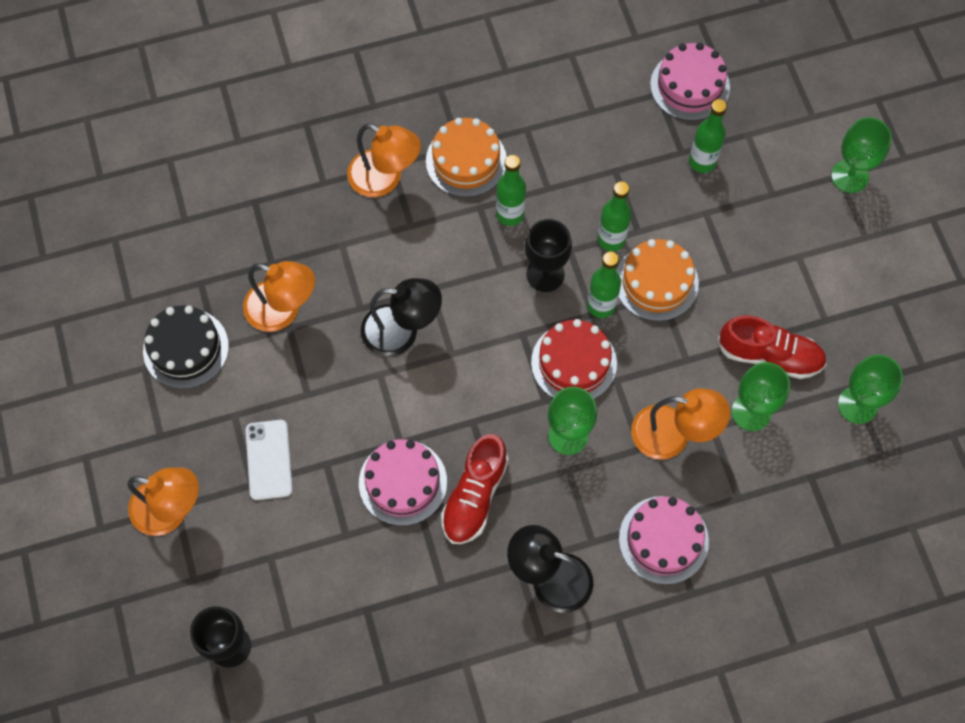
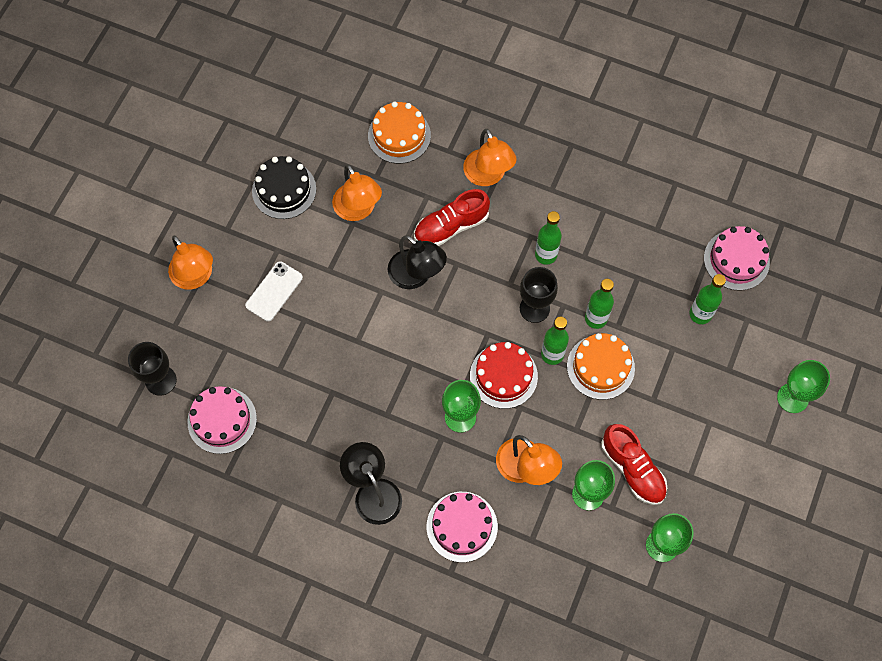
camera: 40 degrees right, 0 degrees up
(403, 482) = (338, 366): pink cake -> pink cake (222, 420)
(466, 161) = (548, 201): orange cake -> orange cake (399, 135)
(474, 496) = (372, 408): red shoe -> red shoe (451, 226)

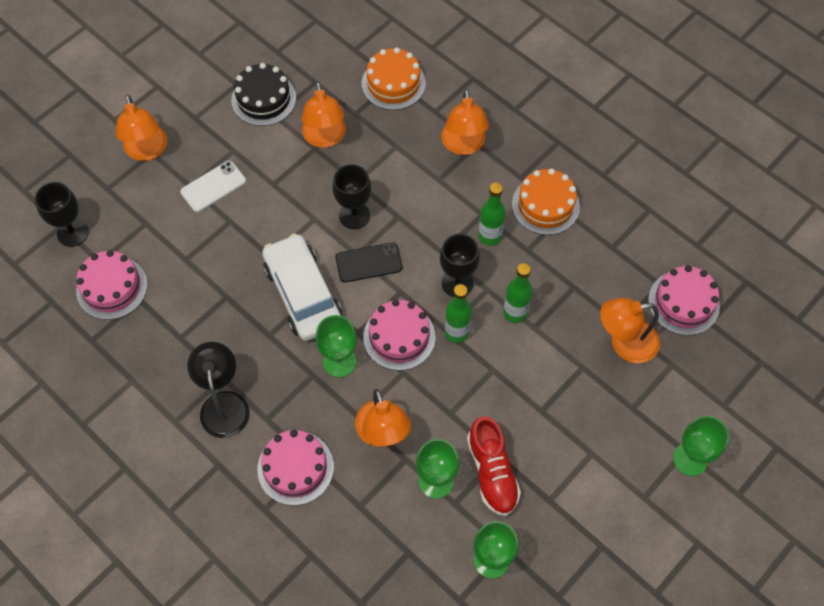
camera: 20 degrees right, 5 degrees down
(401, 366) = (303, 294): none -> white car
(416, 276) = (354, 215): black lamp -> black goblet
(448, 316) = (368, 262): none -> black phone
(451, 226) = (407, 180): red shoe -> none
(503, 376) = (399, 337): red cake -> pink cake
(600, 367) = (500, 361): orange cake -> orange cake (545, 205)
(700, 314) = (624, 343): green bottle -> orange lamp

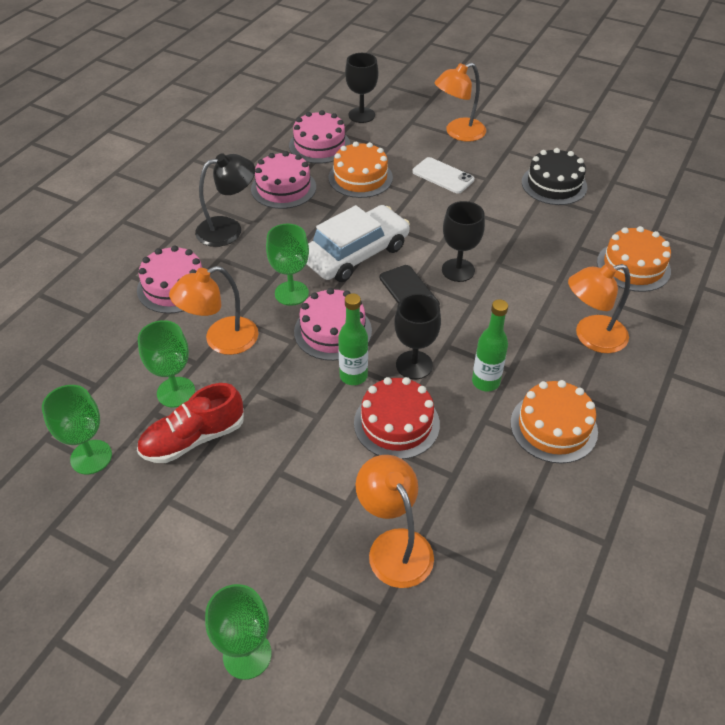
camera: 75 degrees right, 15 degrees down
(186, 261) = (360, 177): none -> orange cake
(325, 138) = (535, 232): orange lamp -> none
(515, 312) = (396, 423): green bottle -> red cake
(683, 303) = (481, 610): pink cake -> pink cake (283, 188)

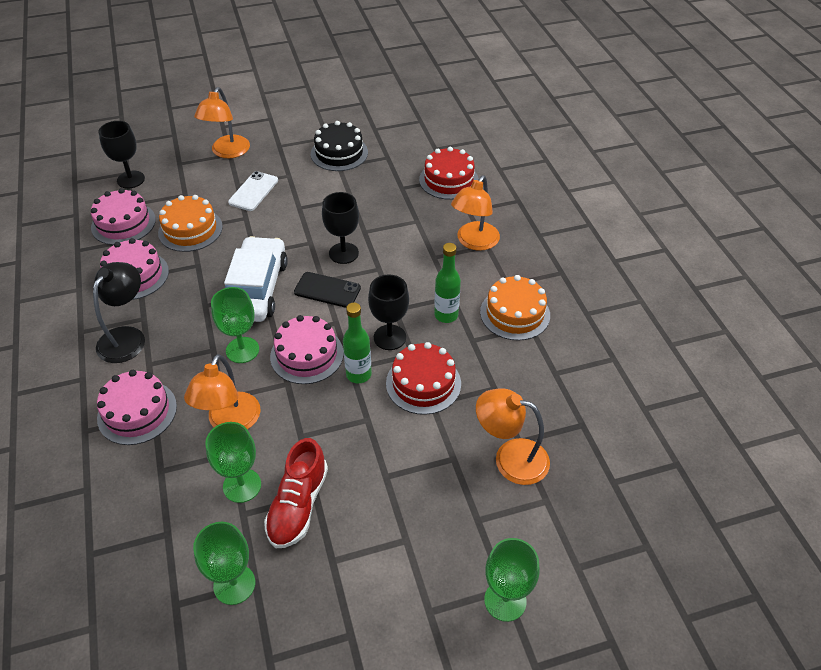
camera: 45 degrees left, 0 degrees up
(443, 176) = (253, 191): white phone -> white phone turned 60 degrees counterclockwise
(633, 266) = (448, 180): orange cake -> red cake

